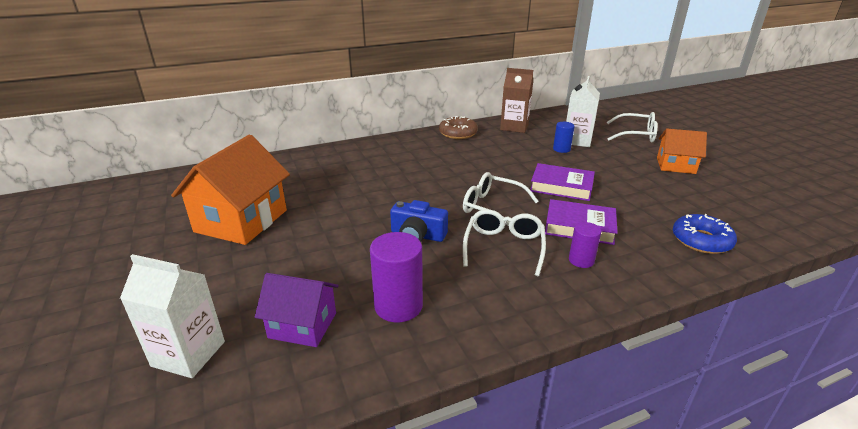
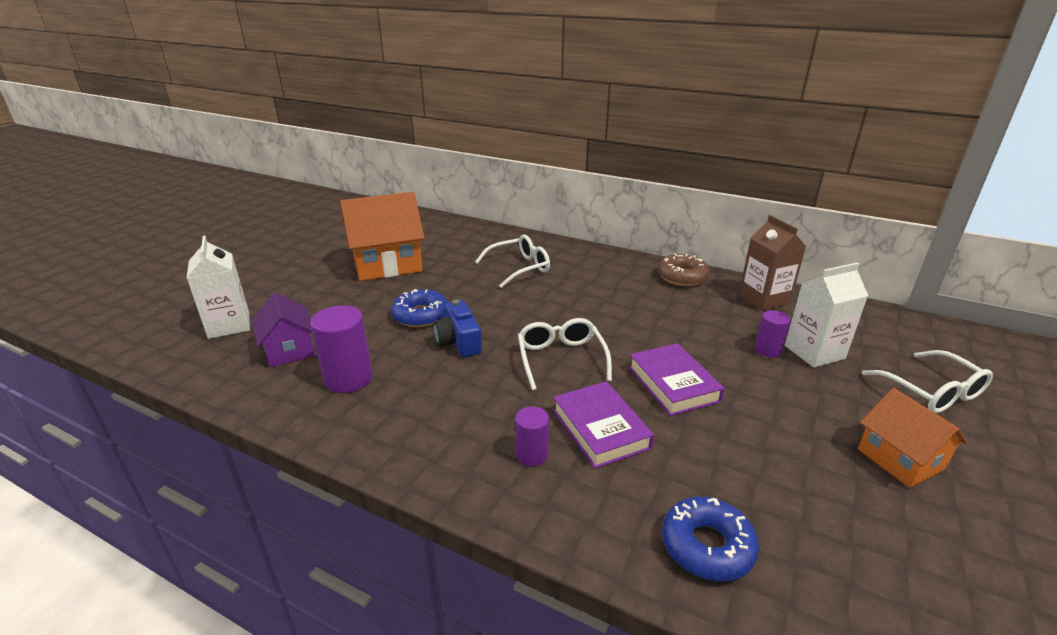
camera: 50 degrees right, 0 degrees up
(355, 237) = (421, 315): none -> blue donut
(504, 247) = (497, 395): white glasses -> white glasses (519, 268)
(561, 149) = (767, 350): blue cylinder -> purple cylinder

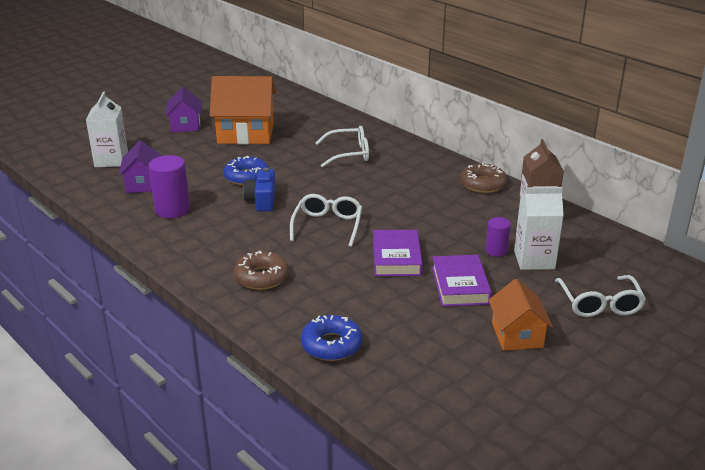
camera: 20 degrees right, 0 degrees up
(308, 266) = (185, 125): none -> purple house
(532, 454) = (261, 277): purple cylinder -> brown donut
(600, 429) = (319, 273): purple book -> purple book (460, 285)

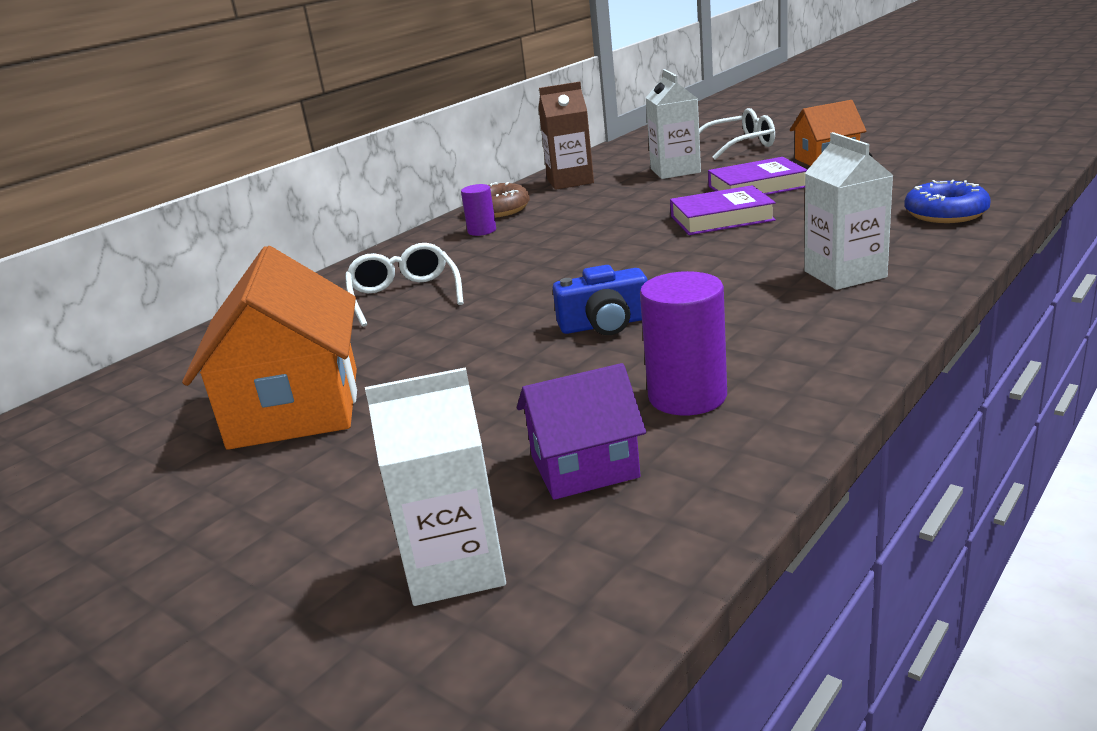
camera: 95 degrees left, 5 degrees down
(185, 125) = (221, 505): purple house -> none
(246, 177) = (515, 358): blue donut -> none
(261, 277) = (845, 274): brown donut -> white carton
(327, 226) = (663, 265): white glasses -> none
(496, 251) = (668, 184): purple cylinder -> purple cylinder (482, 231)

